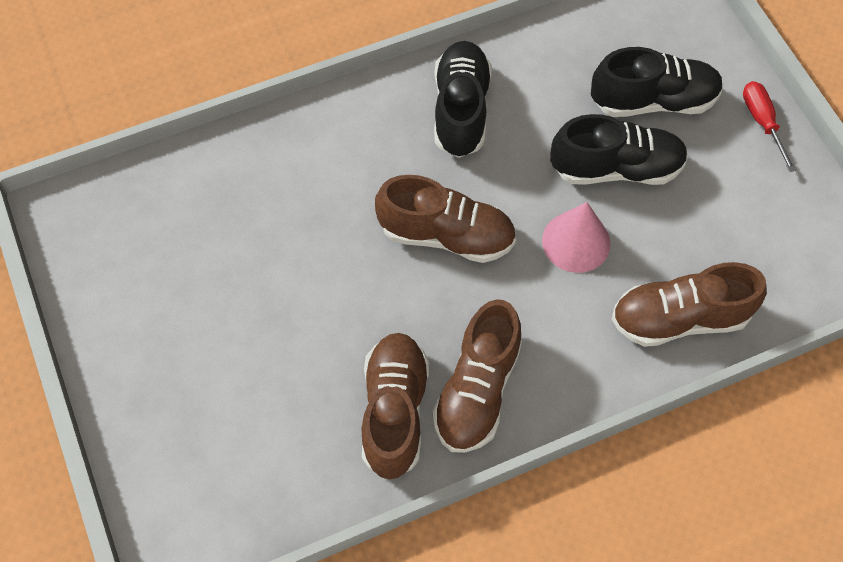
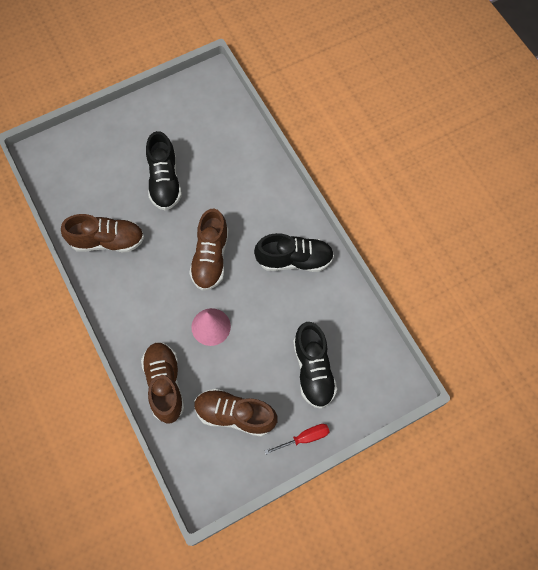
camera: 85 degrees right, 5 degrees up
(477, 390) = (119, 279): brown shoe -> brown shoe (235, 415)
(616, 168) = (262, 348): black shoe -> black shoe (164, 181)

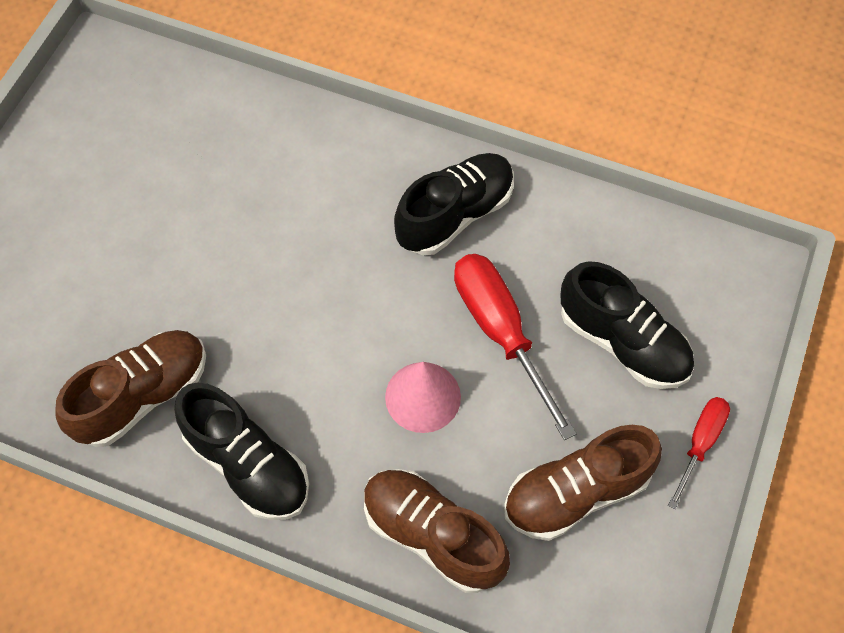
camera: 40 degrees left, 5 degrees down
(164, 181) = (157, 244): black shoe -> black shoe (248, 464)
(210, 258) = (331, 301): brown shoe -> none
(266, 325) = (500, 332): none -> red screwdriver

